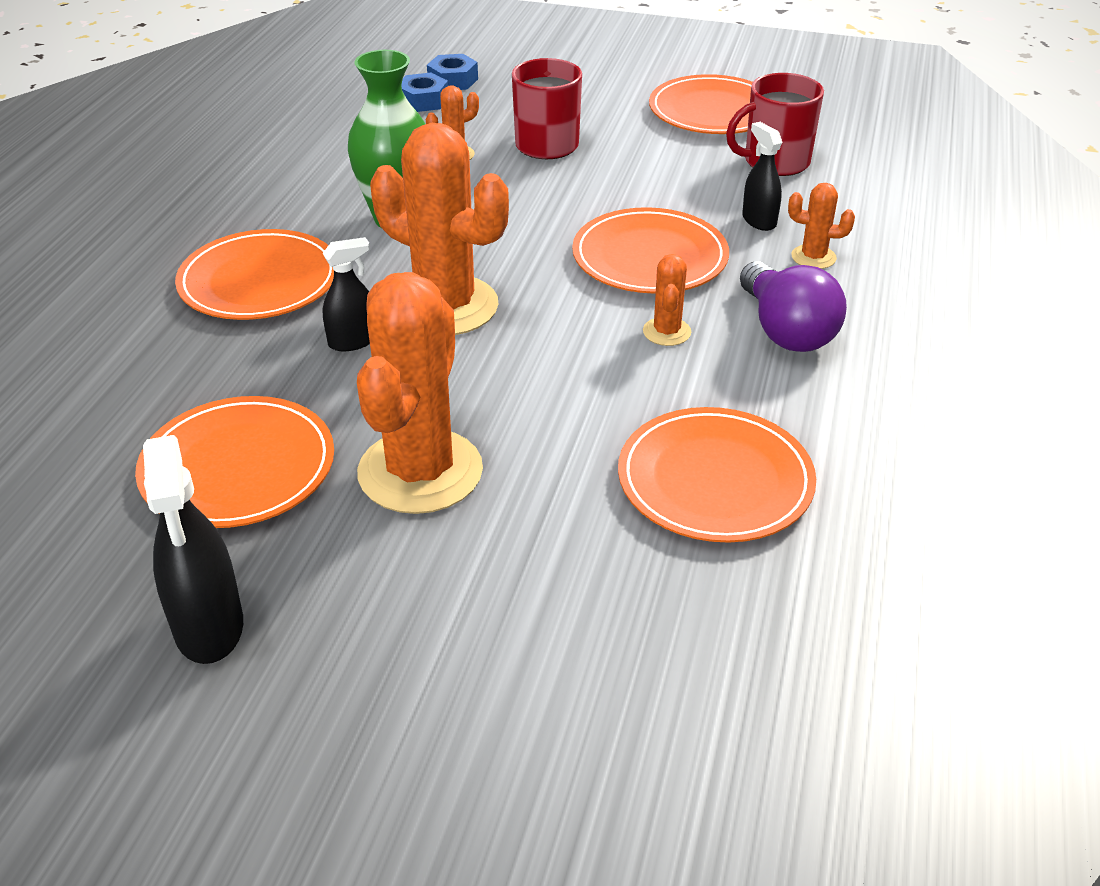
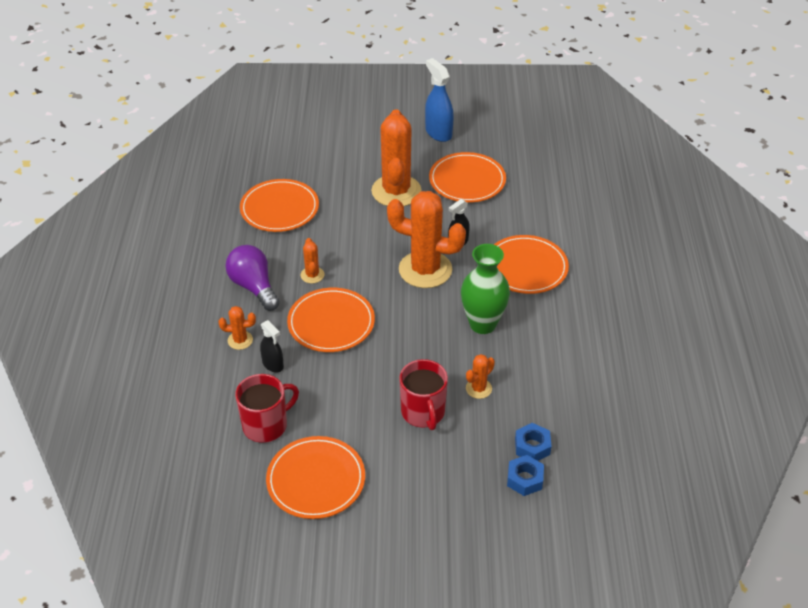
camera: 165 degrees right, 5 degrees up
(209, 627) = (438, 132): black spray bottle -> blue spray bottle

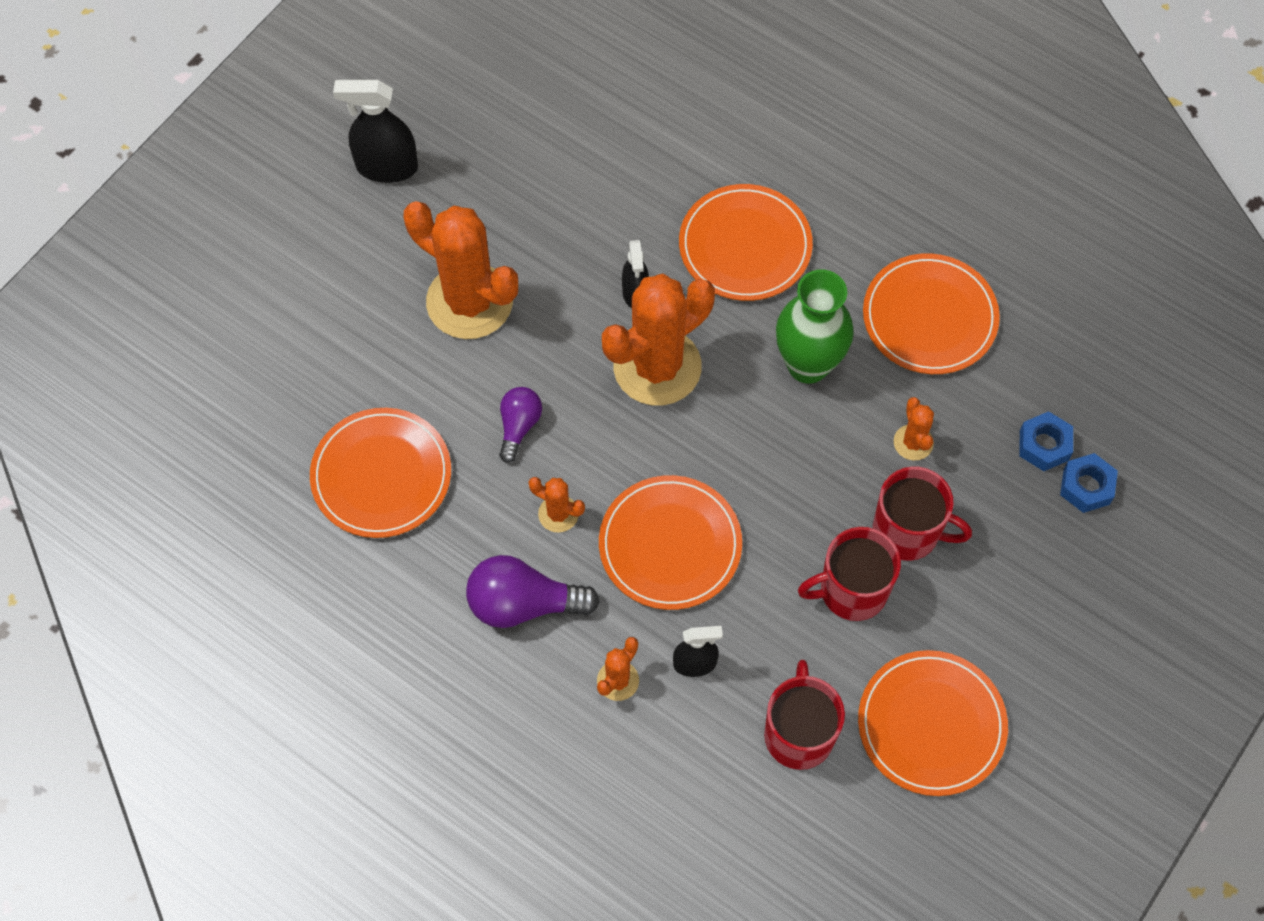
camera: 55 degrees left, 20 degrees up
(346, 239) = (519, 426): none -> purple light bulb
(367, 406) = (851, 590): none -> red mug
(438, 132) = (386, 167): blue spray bottle -> black spray bottle
(467, 180) = (520, 200): orange plate -> orange plate (929, 317)

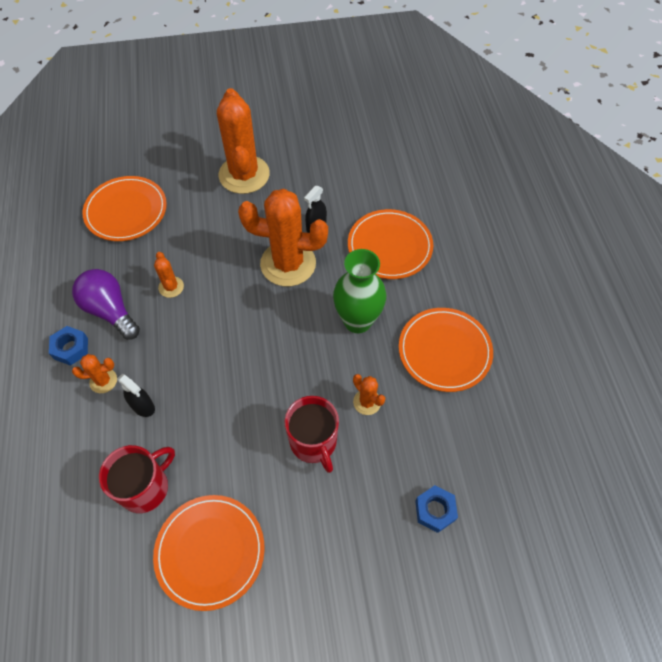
camera: 45 degrees right, 5 degrees down
(386, 167) = (276, 102): black spray bottle -> none
(519, 426) = (201, 238): purple light bulb -> none
(670, 545) = (199, 343): orange plate -> none
(851, 590) = (252, 444): red mug -> none
(913, 442) = (367, 402): orange cactus -> orange cactus turned 75 degrees counterclockwise
(1044, 445) = (435, 467): blue nut -> blue nut (71, 348)

